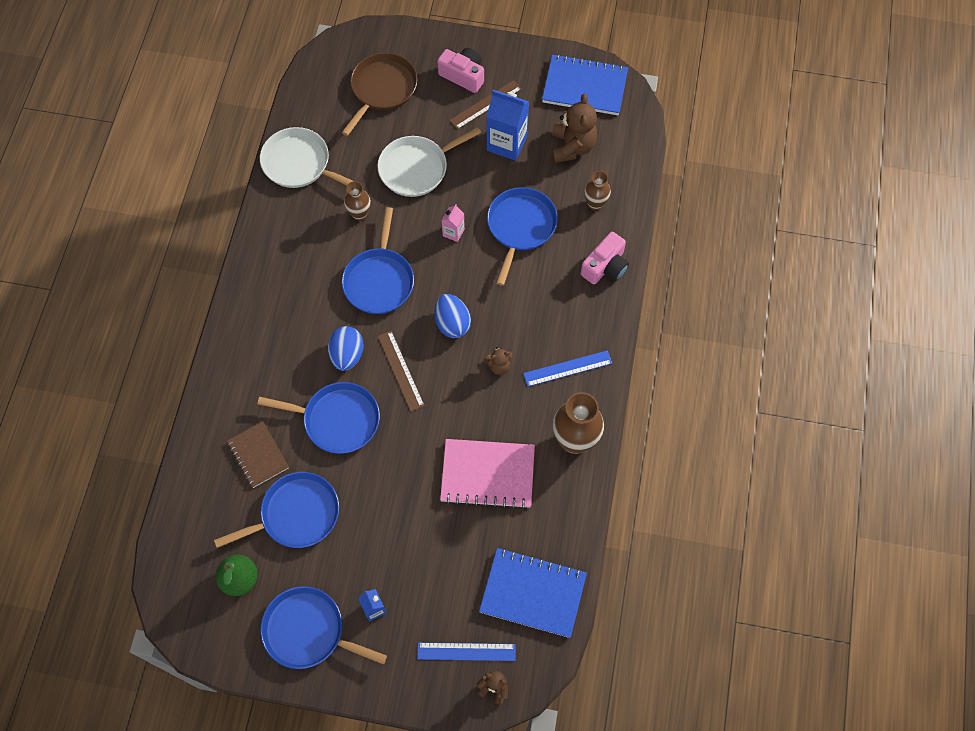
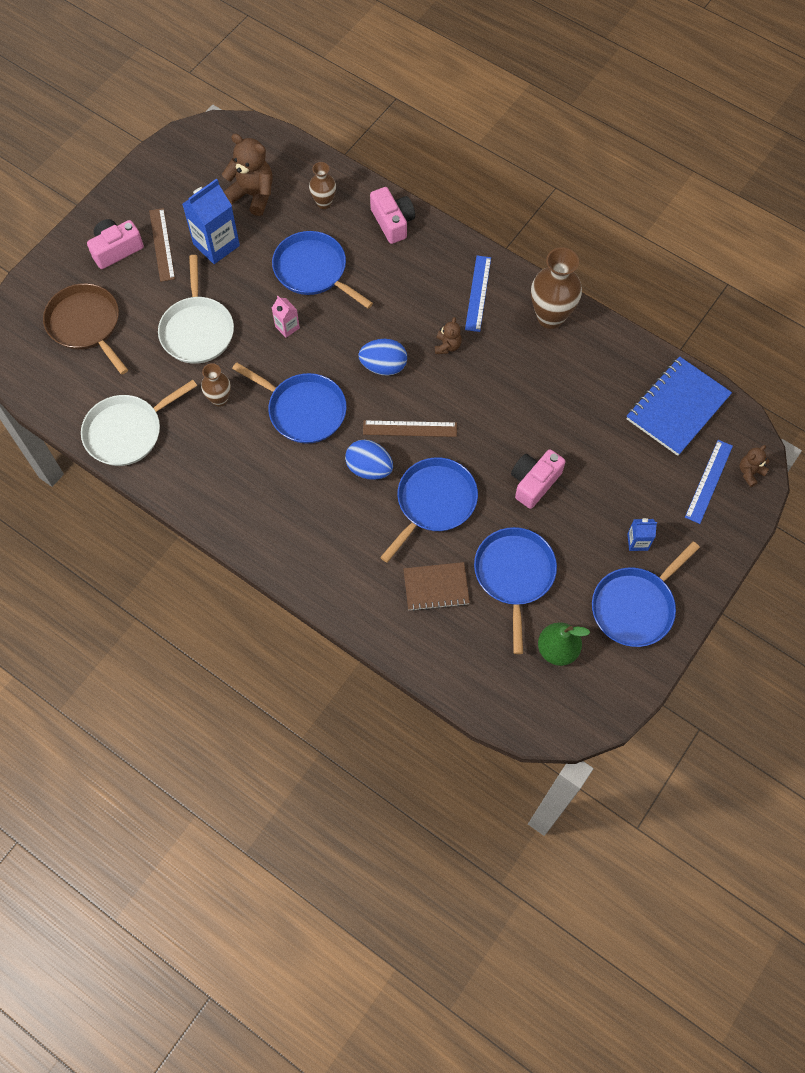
camera: 65 degrees left, 0 degrees up
(394, 495) = (534, 482): none -> pink camera
(487, 474) = (550, 398): pink notebook -> none
(584, 87) = (194, 158): blue notebook -> none

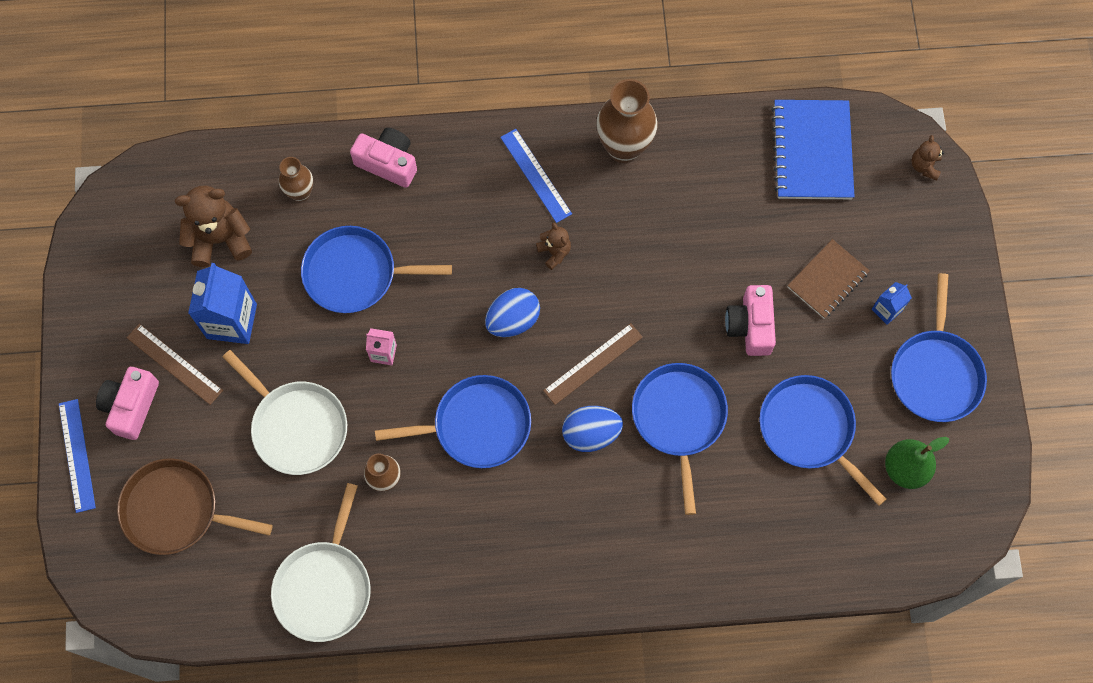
camera: 40 degrees left, 5 degrees up
(436, 587) = (752, 499): brown notebook -> brown notebook (827, 280)
(709, 481) = (897, 202): blue ruler -> blue ruler (77, 455)

